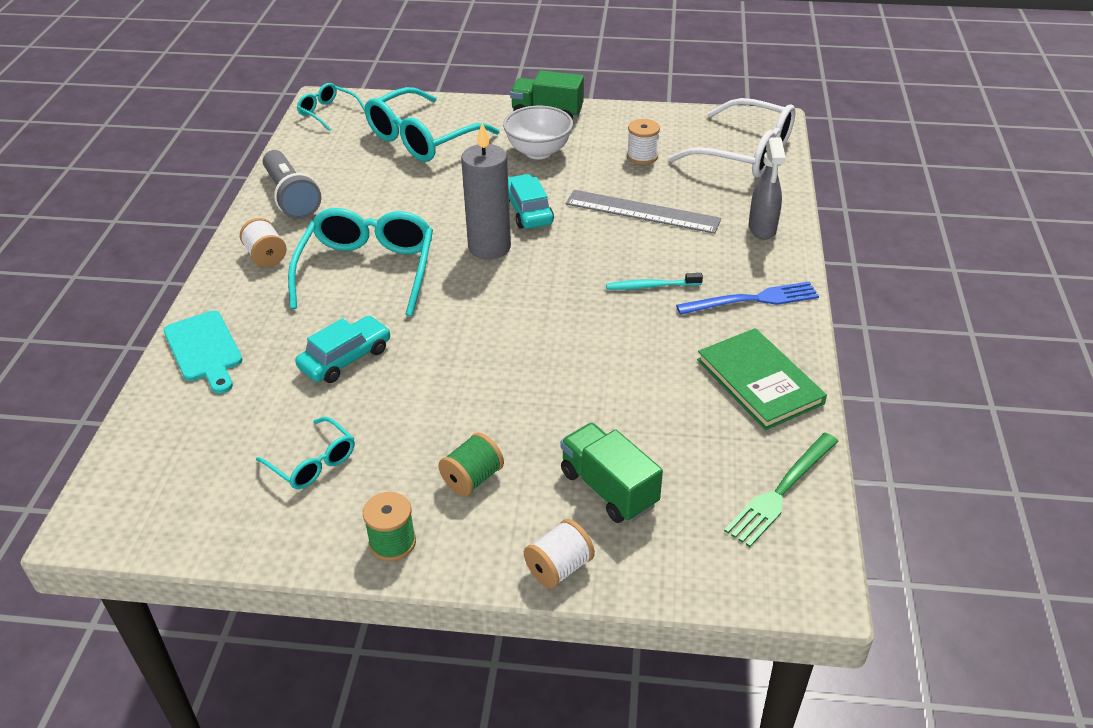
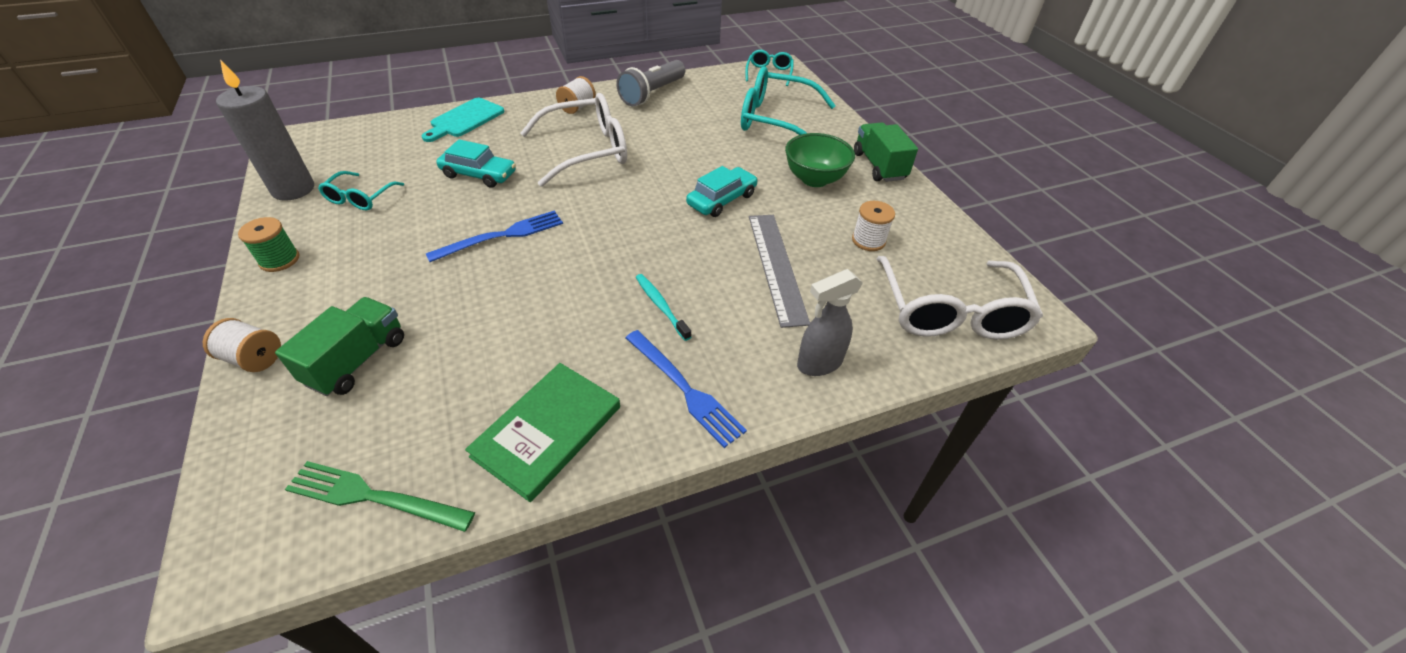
camera: 60 degrees right, 5 degrees up
(368, 270) = (587, 151): turquoise glasses -> white glasses
(472, 479) = (356, 277): green spool -> none
(478, 361) = (501, 236): none -> blue fork
(489, 247) = (655, 196): grey candle -> grey candle (293, 189)
(538, 152) = (814, 179): white bowl -> green bowl

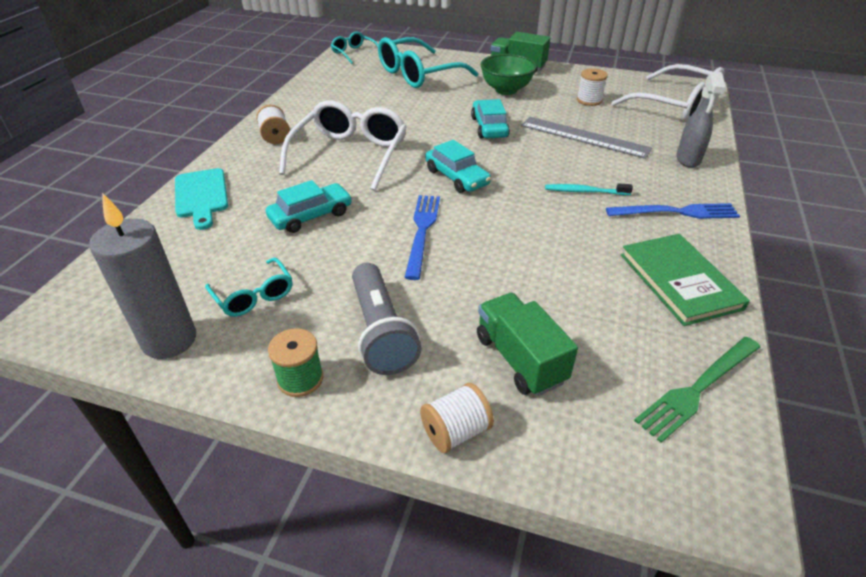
camera: 50 degrees left, 5 degrees down
(607, 218) = (456, 177): none -> turquoise car
(652, 94) = (308, 101): grey flashlight -> grey flashlight (381, 332)

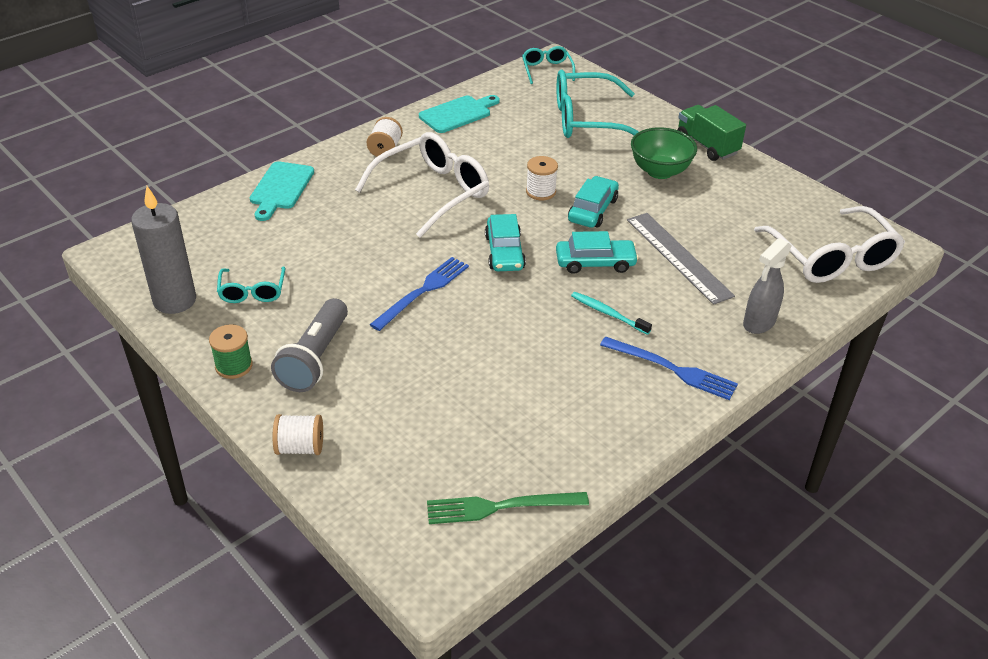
camera: 30 degrees right, 0 degrees up
(311, 216) = (348, 241): turquoise car -> turquoise car (595, 263)
(313, 96) = (458, 114): none -> turquoise cutting board
(520, 359) = (392, 423): green truck -> none
(589, 100) = (738, 216): white spool -> white spool (540, 192)
(679, 281) = (592, 427): green book -> none

